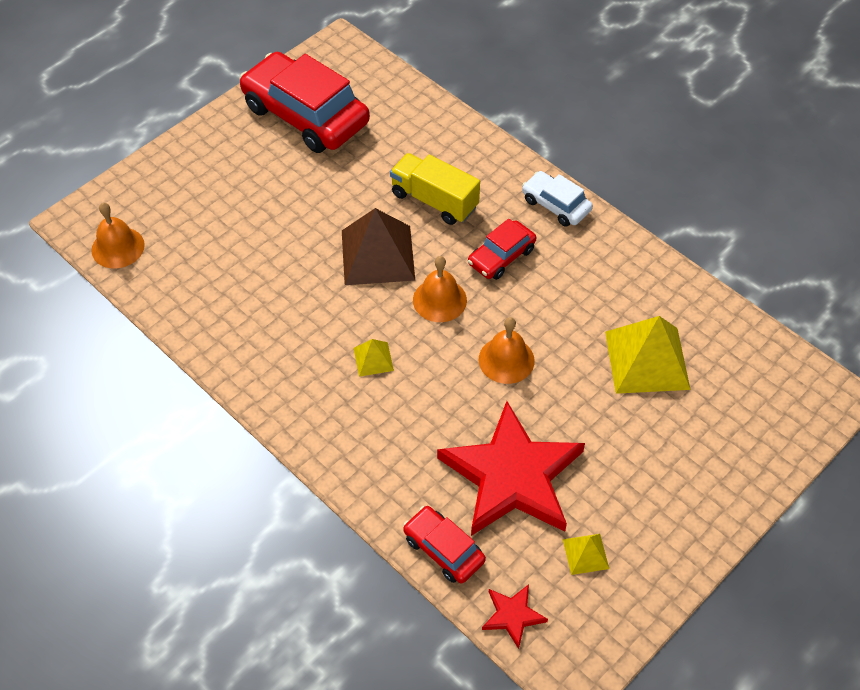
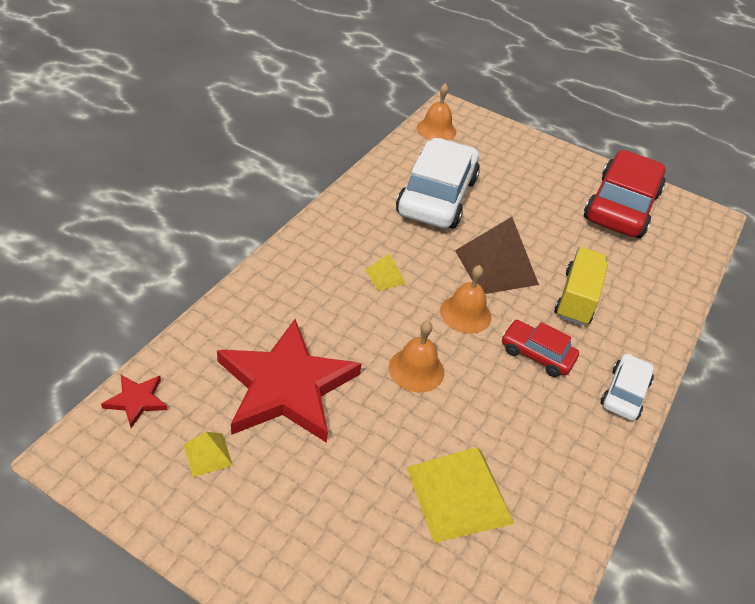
camera: 70 degrees right, 10 degrees down
(250, 279) = (437, 196): none -> white car
(443, 549) = (201, 343): red car -> none

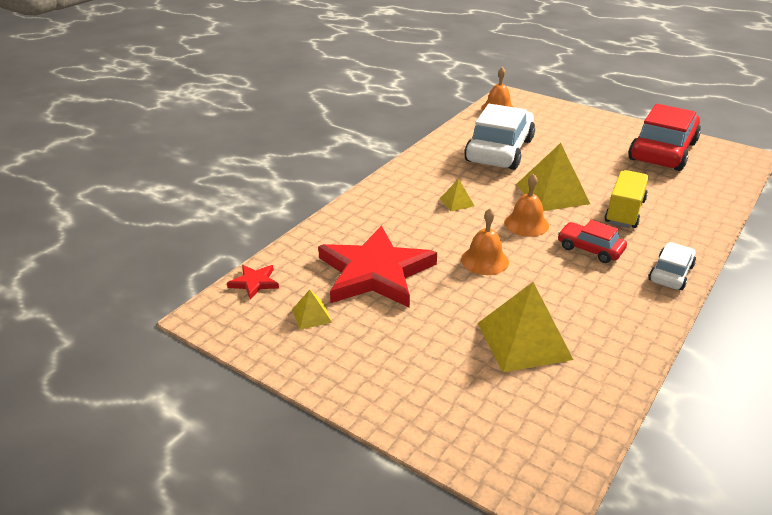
camera: 10 degrees right, 10 degrees down
(496, 267) = (552, 193): brown pyramid -> yellow pyramid

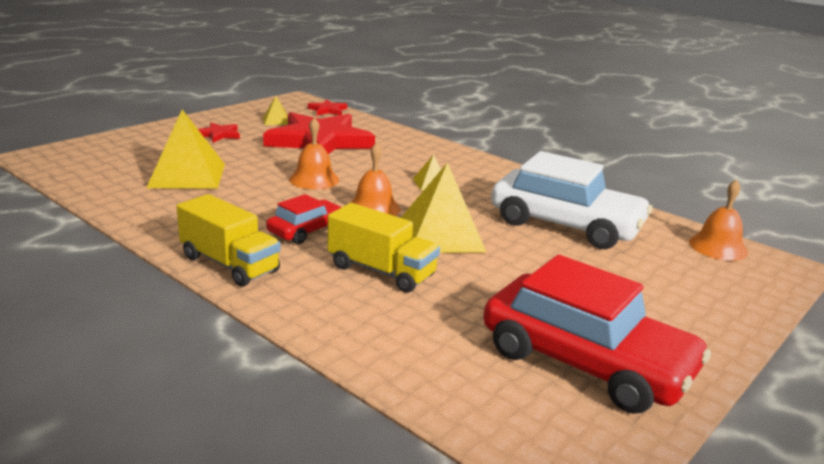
camera: 95 degrees right, 10 degrees down
(385, 350) = (219, 135): none -> red star
(670, 273) = (229, 264): white car -> yellow truck

